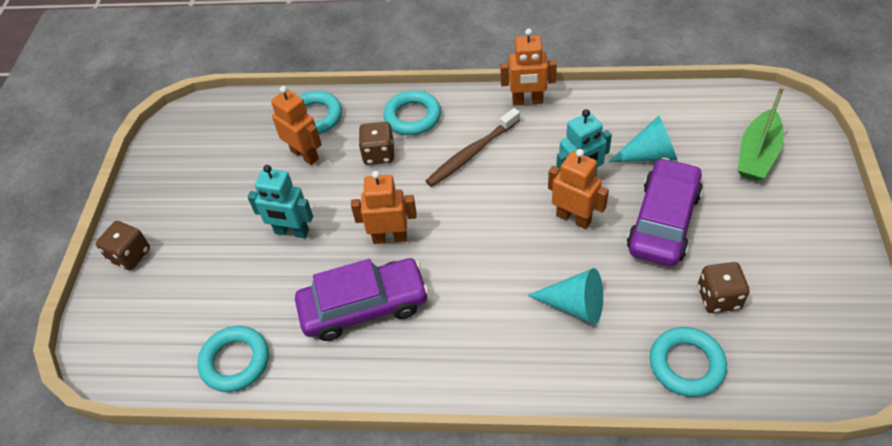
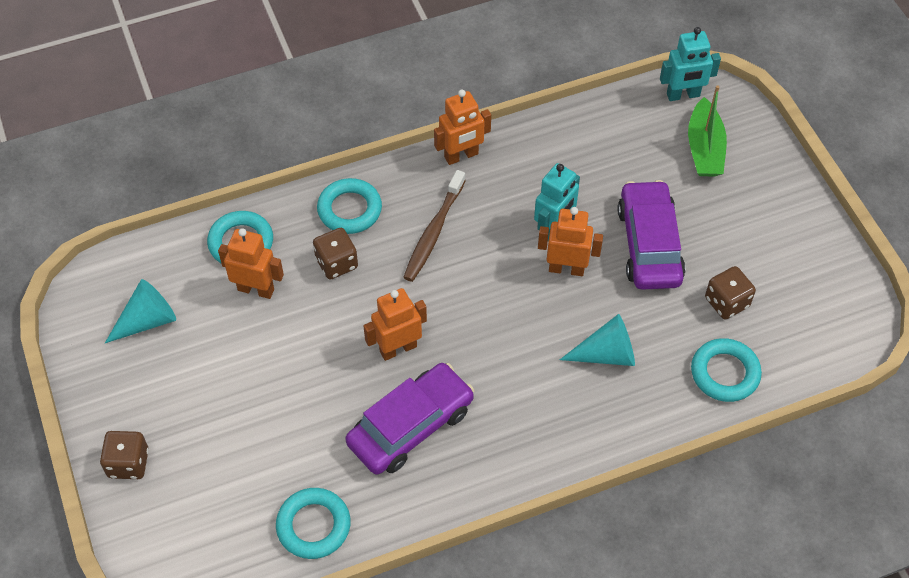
camera: 30 degrees left, 5 degrees up
(291, 232) = (292, 377): turquoise robot -> turquoise robot (683, 95)
(649, 155) = (607, 179): turquoise cone -> turquoise cone (147, 320)

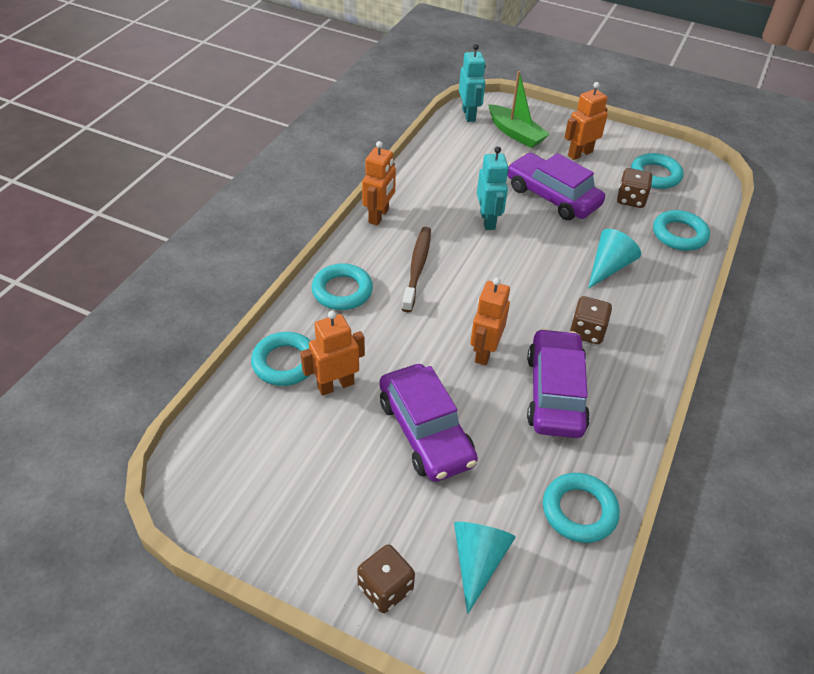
camera: 45 degrees left, 10 degrees down
(147, 320) = (272, 468): turquoise cone -> turquoise cone (478, 561)
(277, 377) = (425, 431): none -> purple car
(336, 263) = (374, 329): brown dice -> brown dice (587, 332)
(434, 231) = (417, 268): brown toothbrush -> brown toothbrush turned 150 degrees counterclockwise
(566, 269) = (524, 237): orange robot -> orange robot (580, 153)
(683, 95) = (469, 115): turquoise robot -> turquoise robot turned 45 degrees counterclockwise
(792, 294) = (655, 175): none -> turquoise ring

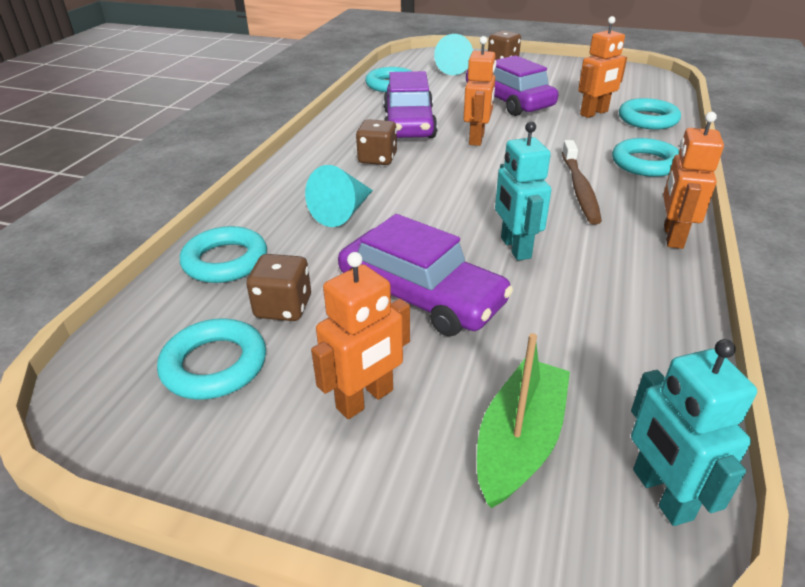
camera: 175 degrees right, 10 degrees down
(515, 133) = (519, 441): green boat -> green boat turned 75 degrees clockwise

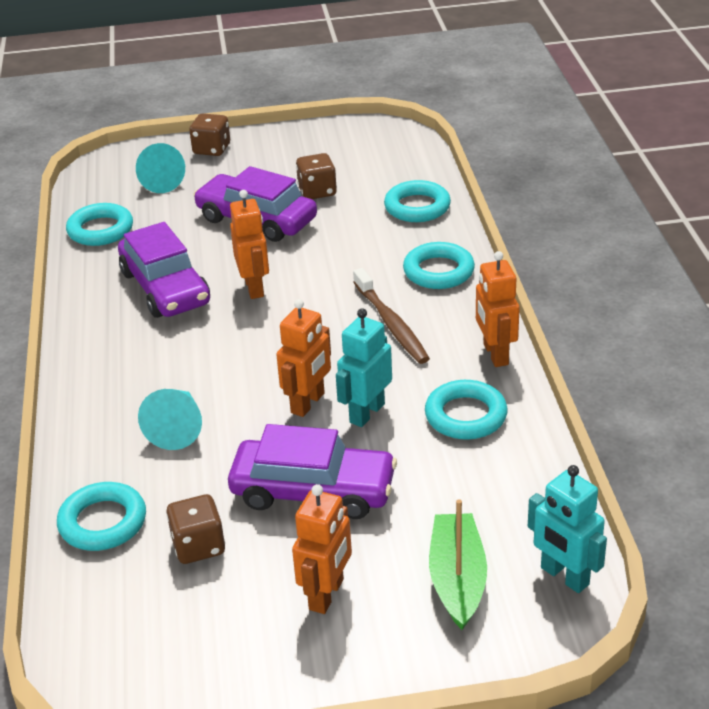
camera: 25 degrees left, 0 degrees up
(214, 365) = (181, 617): turquoise ring -> turquoise ring (465, 416)
(377, 159) = (164, 349): brown dice -> brown dice (317, 191)
(515, 248) = (366, 413): turquoise robot -> turquoise robot turned 75 degrees clockwise
(594, 113) = (359, 213): orange robot -> orange robot (308, 403)

